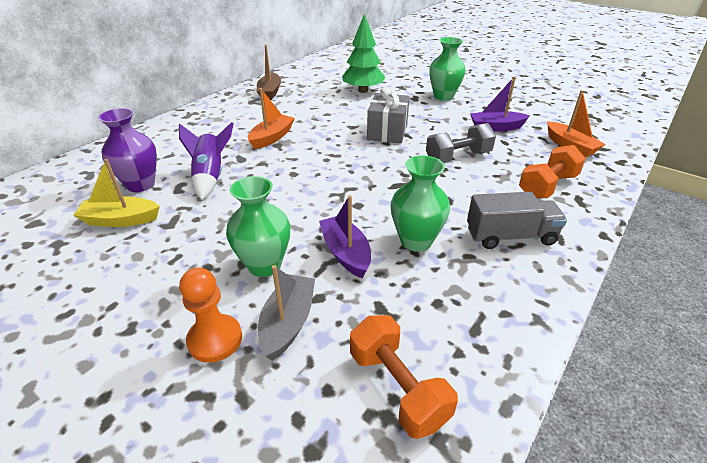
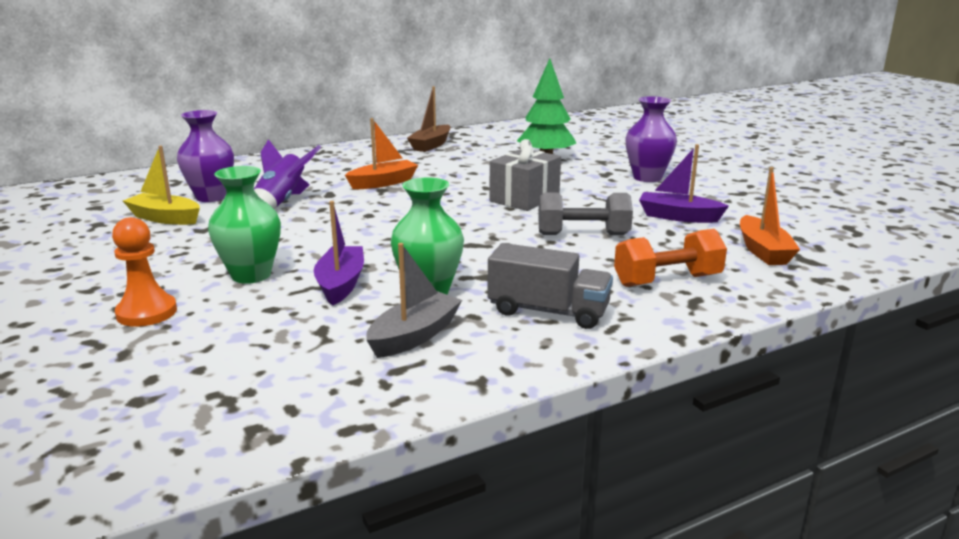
camera: 25 degrees right, 15 degrees down
(288, 323) = (221, 318): grey boat -> grey boat (414, 336)
(397, 388) = (262, 385): orange dumbbell -> none
(443, 96) = (647, 178): green vase -> purple vase

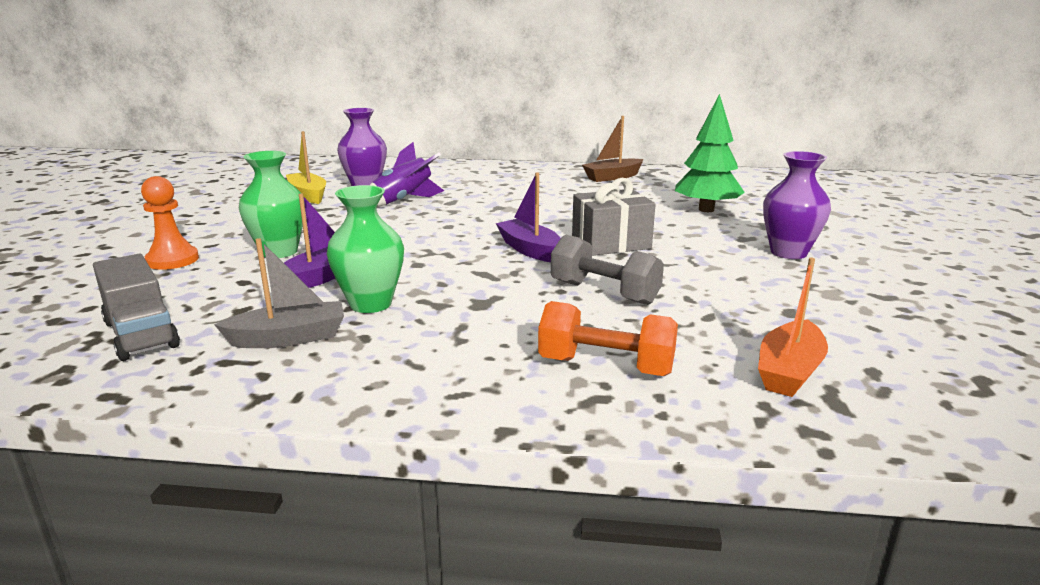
camera: 35 degrees right, 0 degrees up
(383, 183) = (509, 202): orange boat -> none
(548, 311) = (431, 356): grey truck -> grey truck (141, 334)
(678, 217) = (748, 303): purple boat -> purple boat (530, 250)

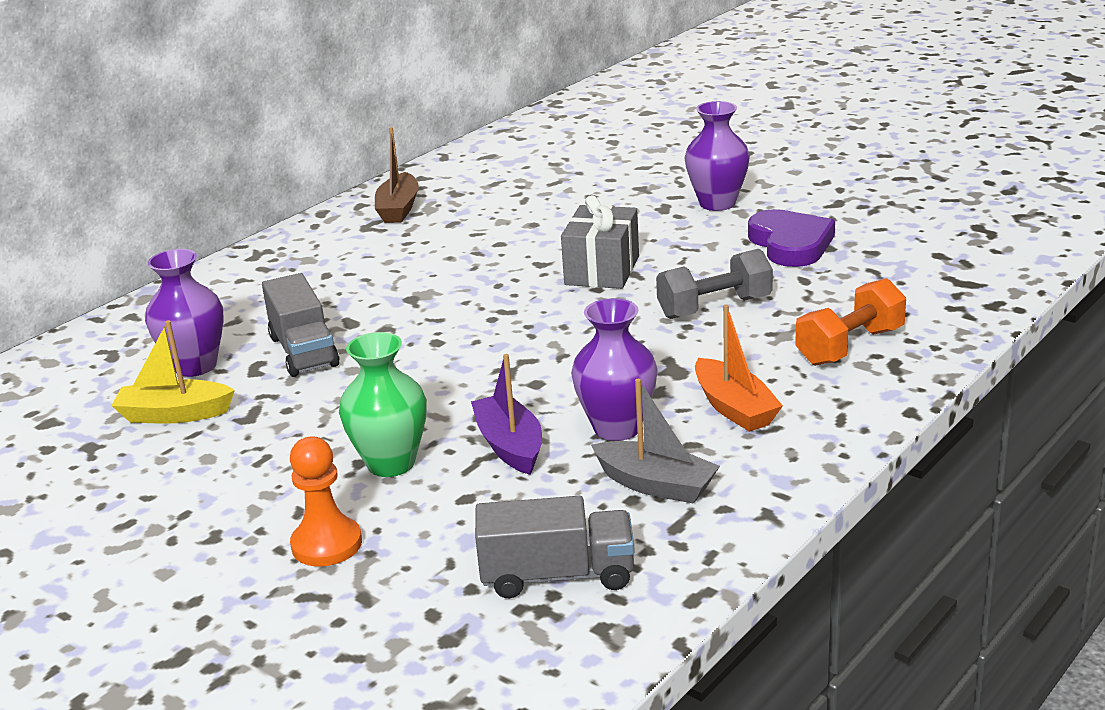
camera: 55 degrees left, 5 degrees up
(289, 338) = (656, 485): grey boat -> grey boat turned 105 degrees clockwise
(370, 304) = (617, 428): green vase -> purple vase
(403, 201) = (303, 351): purple rocket -> grey truck
(530, 250) = (569, 314): purple boat -> none
(706, 210) = (569, 198): green tree -> none
(767, 295) = (790, 244): none -> purple heart
(789, 371) = (916, 282): orange boat -> orange boat (734, 408)

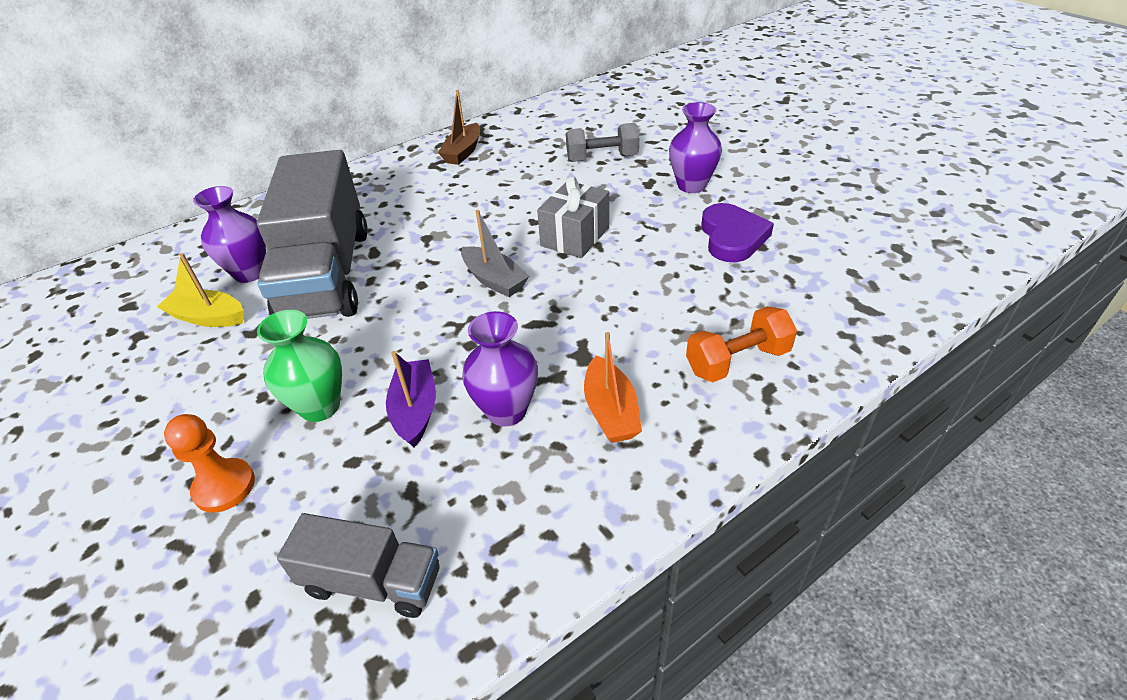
camera: 15 degrees right, 15 degrees up
(303, 351) = (326, 274): grey truck -> grey truck, size x1.98
(656, 485) = (505, 488): grey boat -> grey boat (494, 280)
(714, 307) = (643, 293): grey dumbbell -> grey dumbbell (602, 158)

